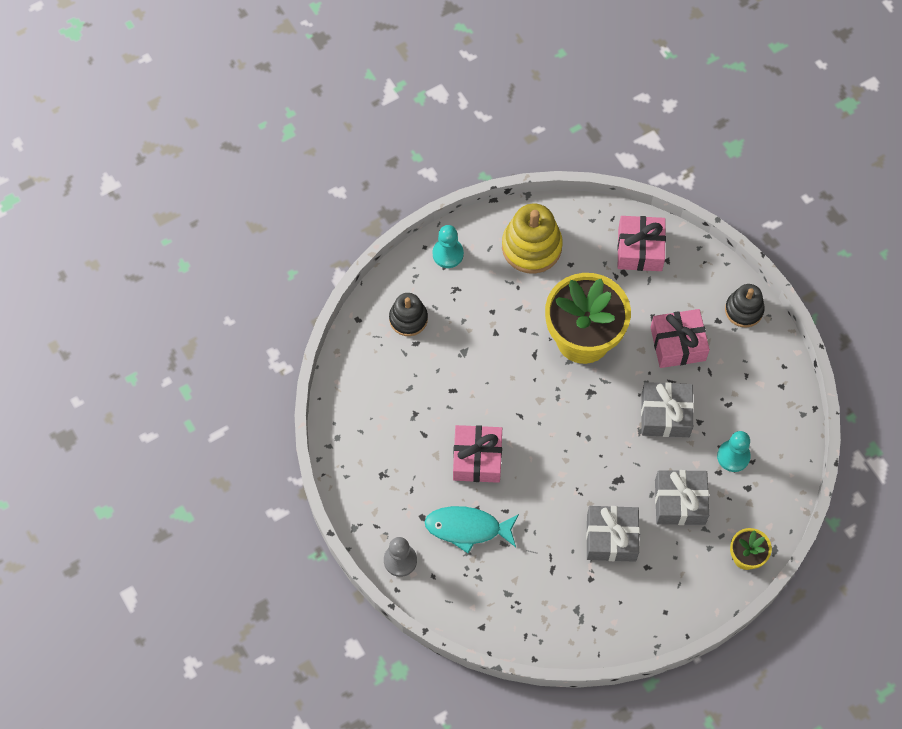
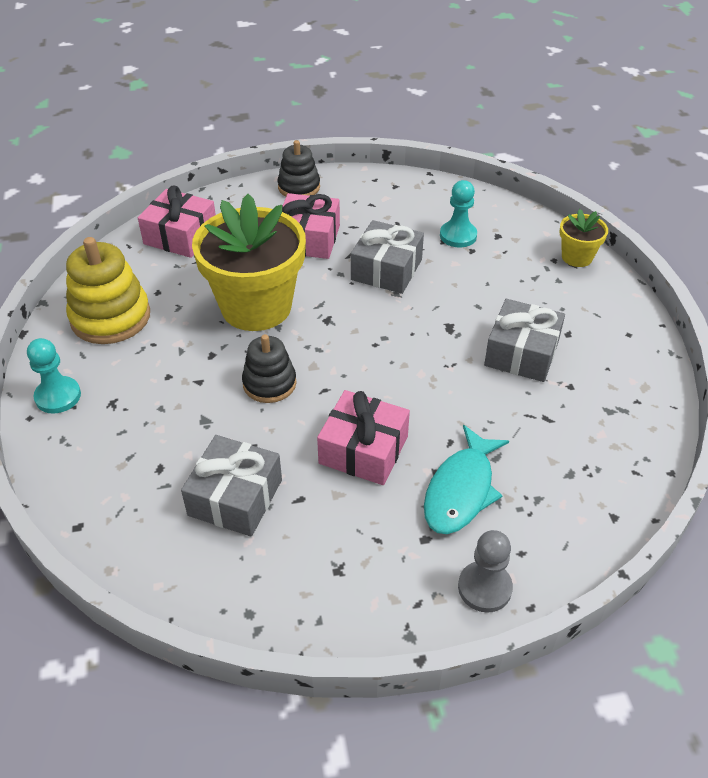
camera: 70 degrees left, 20 degrees down
(408, 319) = (118, 465): black stacking toy -> black stacking toy (269, 383)
(680, 502) = (496, 287): grey gift -> grey gift (235, 497)

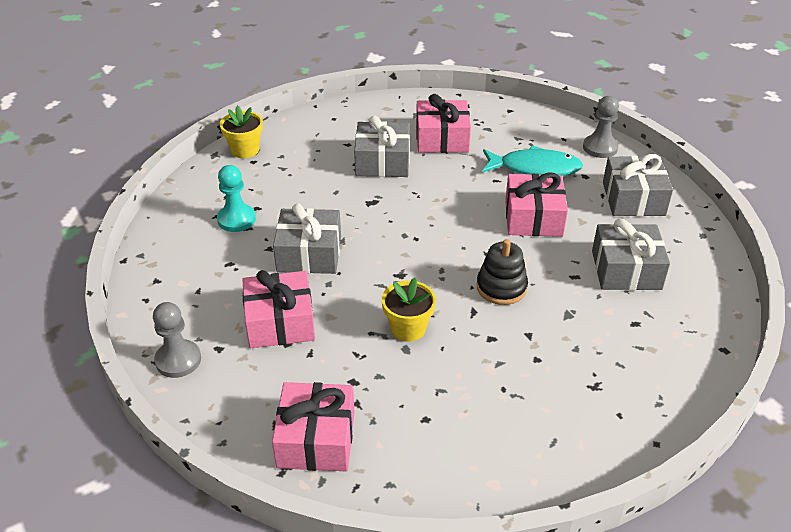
camera: 110 degrees left, 5 degrees down
(58, 396) = (617, 433): turquoise pawn -> none
(110, 317) = (487, 443): yellow stacking toy -> none
(256, 307) = (408, 328): yellow flower pot -> yellow flower pot, size x0.46
(299, 187) = (178, 360): black stacking toy -> grey pawn
(354, 570) = (633, 199): none -> grey gift
(557, 419) = (442, 138): none -> pink gift

